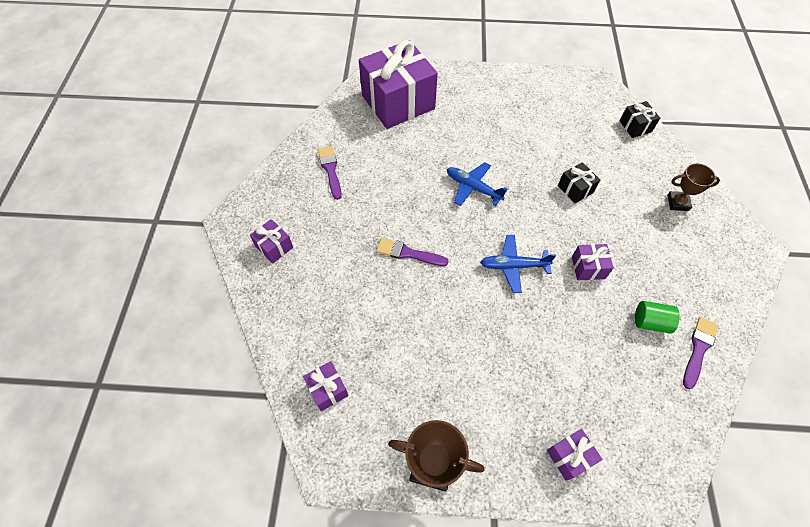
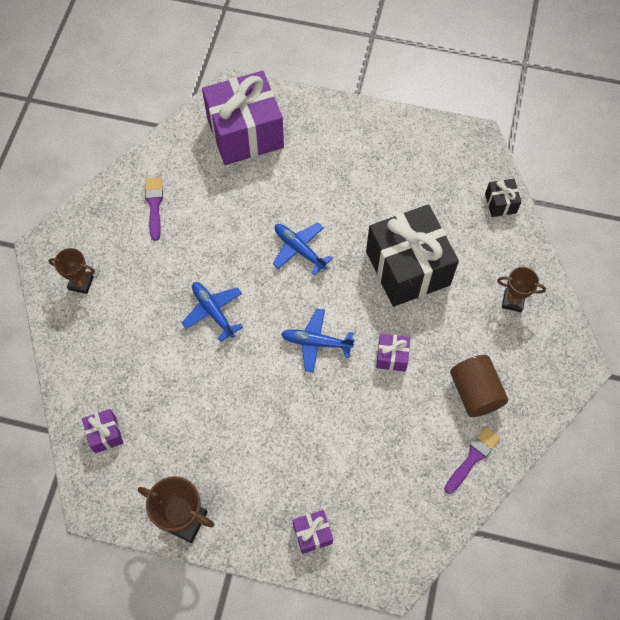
camera: 10 degrees right, 5 degrees up
(274, 247) = (81, 283): purple gift -> brown trophy
(408, 253) = (213, 311): purple brush -> blue plane
(575, 189) = (408, 268): black gift -> black gift, size x2.36
(650, 322) = (435, 423): green cylinder -> none
(676, 287) = (475, 392): none -> brown cylinder

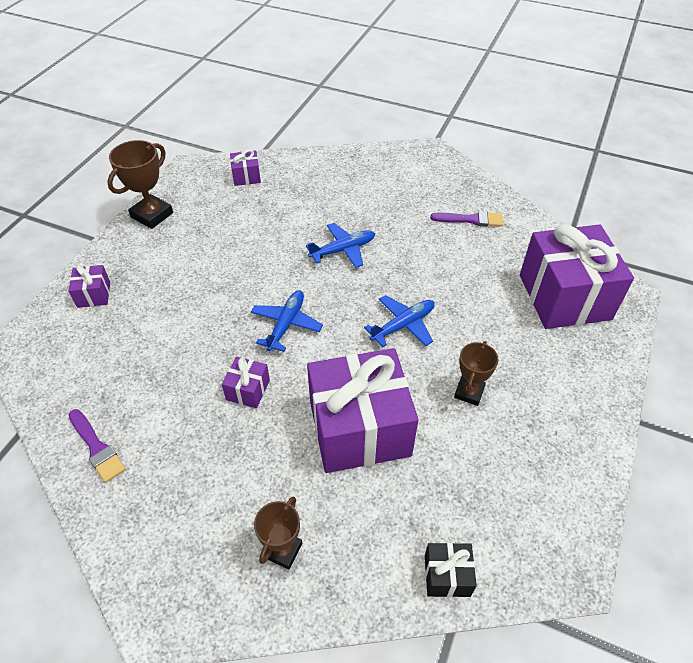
camera: 100 degrees right, 15 degrees down
(81, 283) = (392, 170): brown trophy -> brown trophy (469, 392)
(408, 268) = (359, 429): black gift -> purple gift
(475, 392) = (172, 469): brown cylinder -> none

